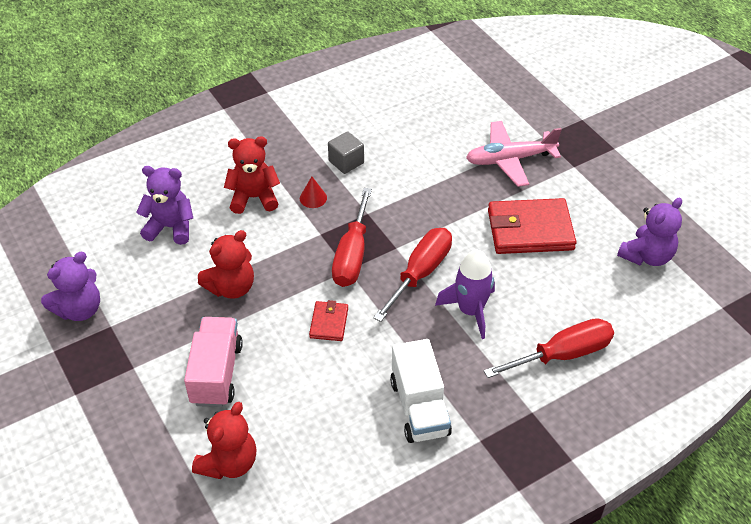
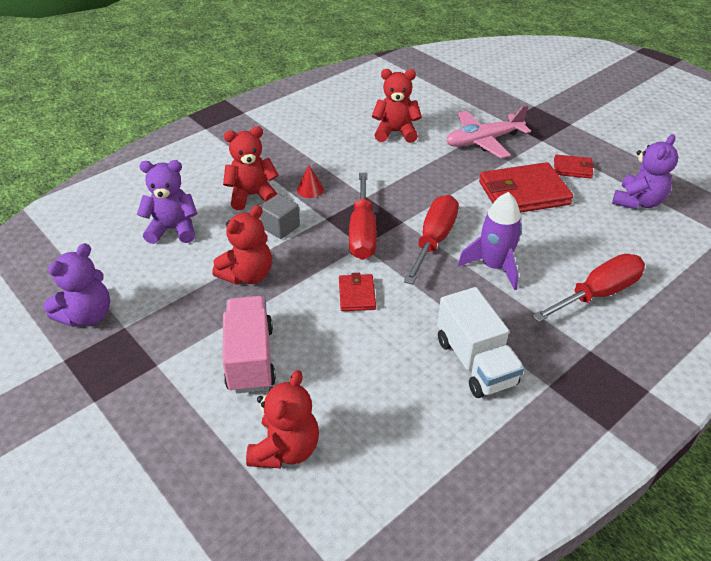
camera: 10 degrees left, 5 degrees down
(346, 162) = (333, 158): grey cube -> grey cube (280, 227)
(419, 137) = (395, 132): none -> red teddy bear
(593, 206) = (572, 169): none -> red wallet

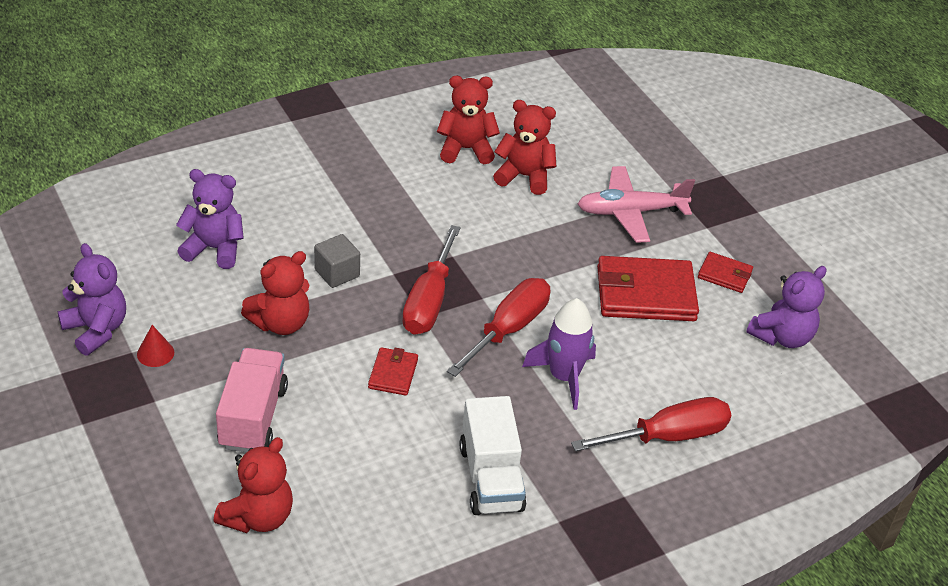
camera: 10 degrees right, 0 degrees up
(87, 315) = (96, 330): purple teddy bear -> purple teddy bear turned 90 degrees counterclockwise
(252, 195) = (317, 225): red teddy bear -> red teddy bear (466, 149)
(310, 189) = (389, 232): red cone -> red cone (155, 353)

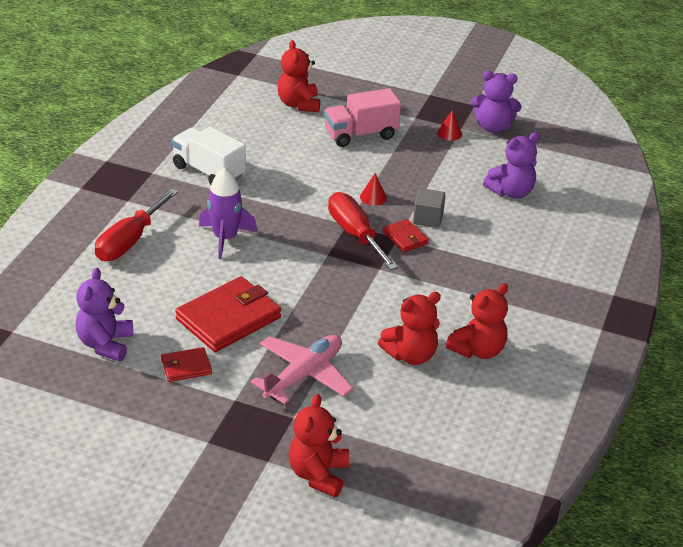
camera: 140 degrees right, 5 degrees down
(253, 417) = (360, 135): pink truck -> pink truck turned 105 degrees clockwise
(280, 323) = (415, 178): red teddy bear -> red teddy bear (318, 474)
(355, 329) = (373, 197): none -> red cone
(393, 374) = (321, 188): red wallet -> red wallet (405, 238)
(508, 329) = (289, 246): red screwdriver -> none

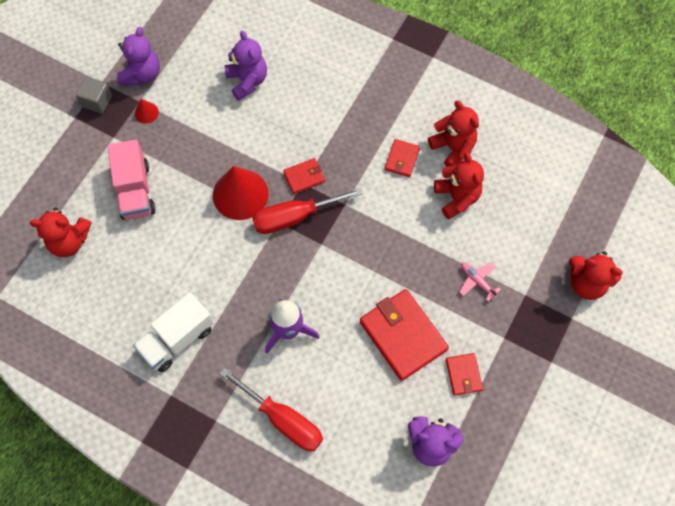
camera: 80 degrees left, 30 degrees up
(304, 375) = (477, 281): pink plane -> pink plane, size x0.51
(373, 197) = (240, 194): red cone -> red cone, size x2.23
(428, 219) = (278, 154): grey cube -> grey cube (97, 101)
(449, 309) = (402, 159): none -> red wallet

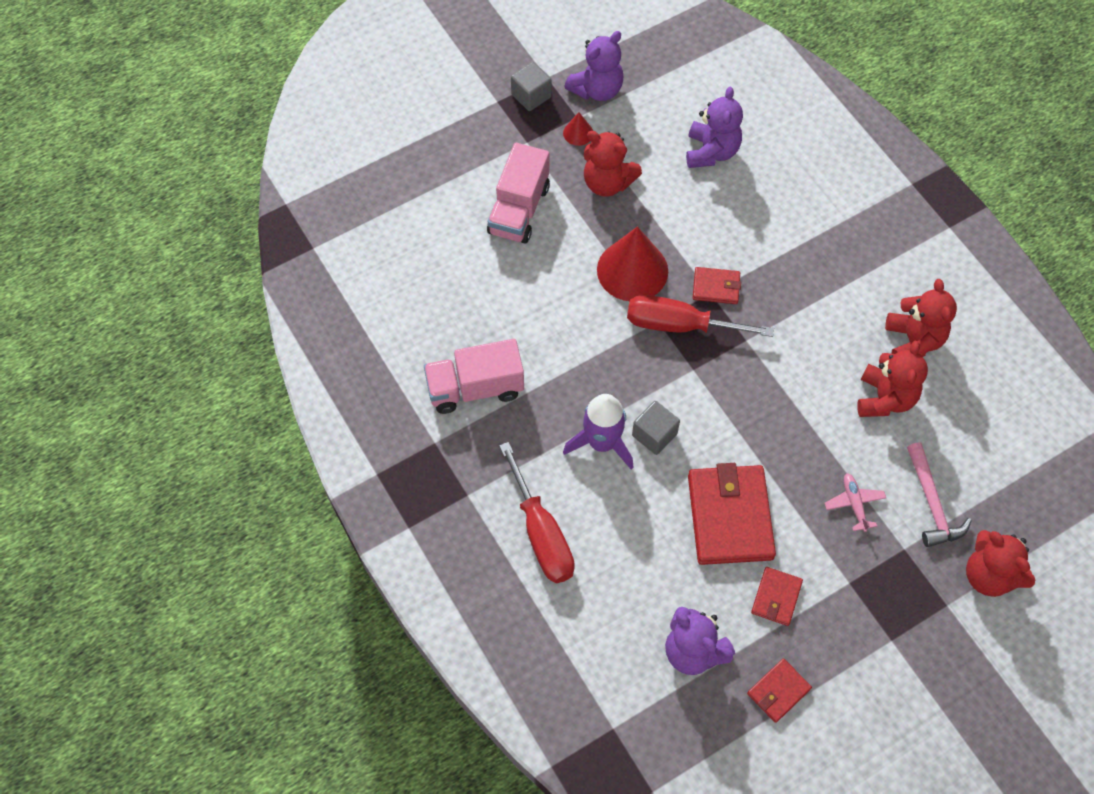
camera: 30 degrees right, 5 degrees down
(69, 241) = (419, 228): red teddy bear -> red teddy bear (607, 182)
(177, 339) = (475, 388): white truck -> pink truck
(321, 305) = (654, 434): none -> grey cube
(402, 159) = (843, 323): red wallet -> red wallet (778, 691)
(525, 254) = (932, 503): none -> pink hammer

